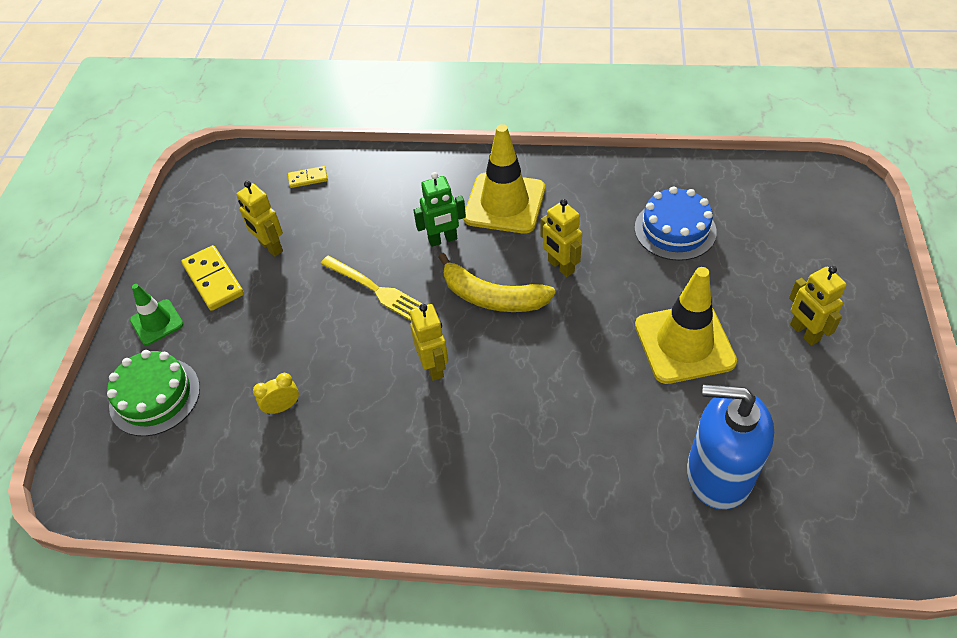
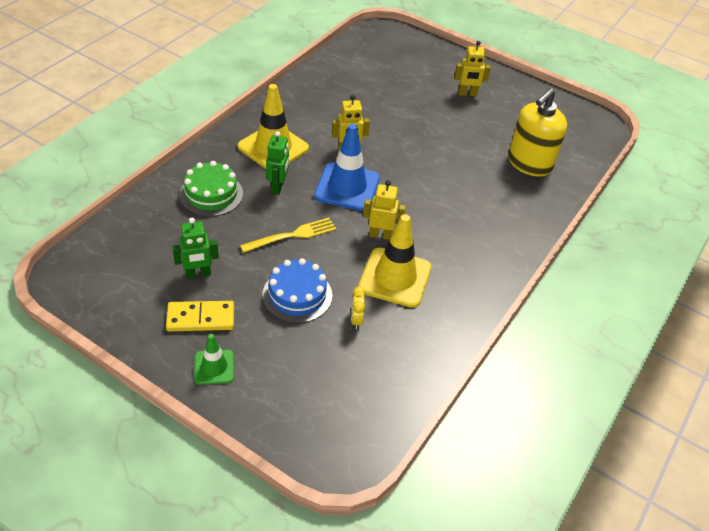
camera: 70 degrees left, 5 degrees down
(155, 396) = (290, 390): green cake -> green cake (211, 194)
(270, 247) = (198, 274): yellow robot -> green robot
(308, 178) = (145, 227): yellow domino -> none
(492, 297) = (347, 187): yellow banana -> blue traffic cone
(675, 230) = (361, 96): blue cake -> blue cake (297, 295)
(684, 343) = (442, 134): yellow traffic cone -> yellow traffic cone (395, 277)
(718, 474) = (529, 163): blue soap dispenser -> yellow soap dispenser

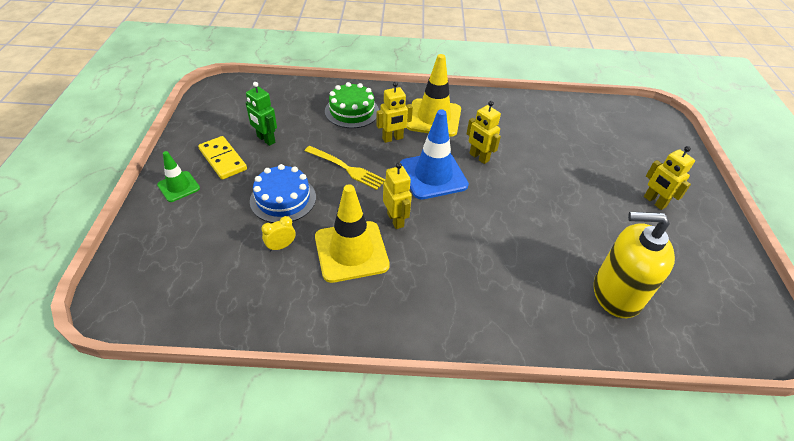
camera: 60 degrees right, 0 degrees up
(278, 187) = (392, 138): green robot -> yellow robot

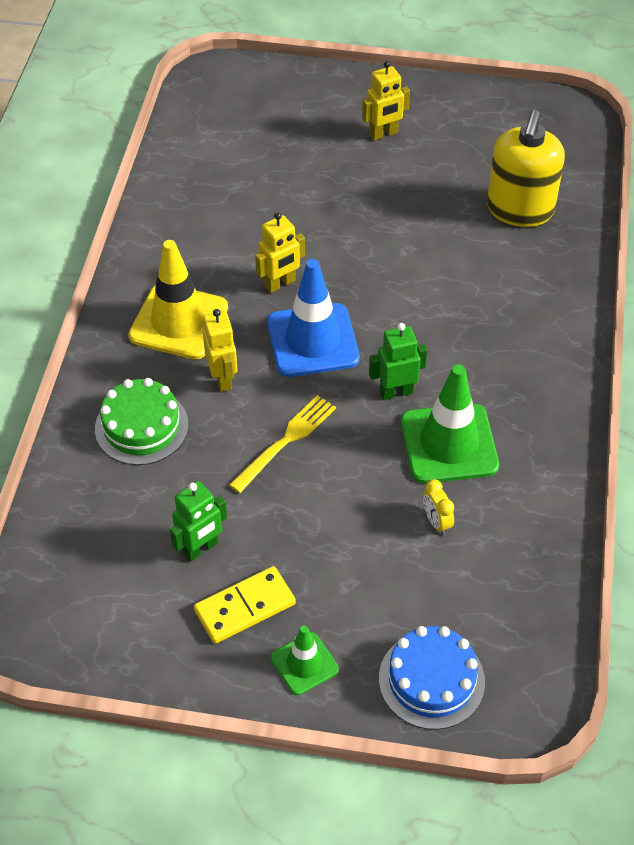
camera: 80 degrees left, 5 degrees up
(283, 199) = (344, 521): blue cake -> blue cake (431, 680)
(351, 251) = (449, 444): yellow traffic cone -> green traffic cone
(395, 220) = (396, 392): yellow robot -> green robot

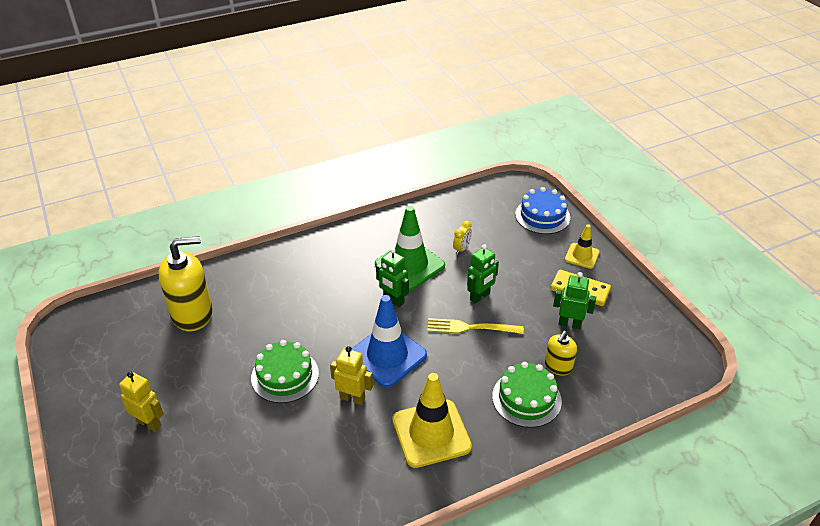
camera: 125 degrees left, 10 degrees down
(153, 487) = (558, 366): none -> yellow soap dispenser
(223, 378) = (455, 381): yellow robot -> none
(304, 663) = (582, 256): green traffic cone -> yellow traffic cone
(328, 484) = (480, 297): none -> green robot
(359, 246) = (285, 375): none -> green cake

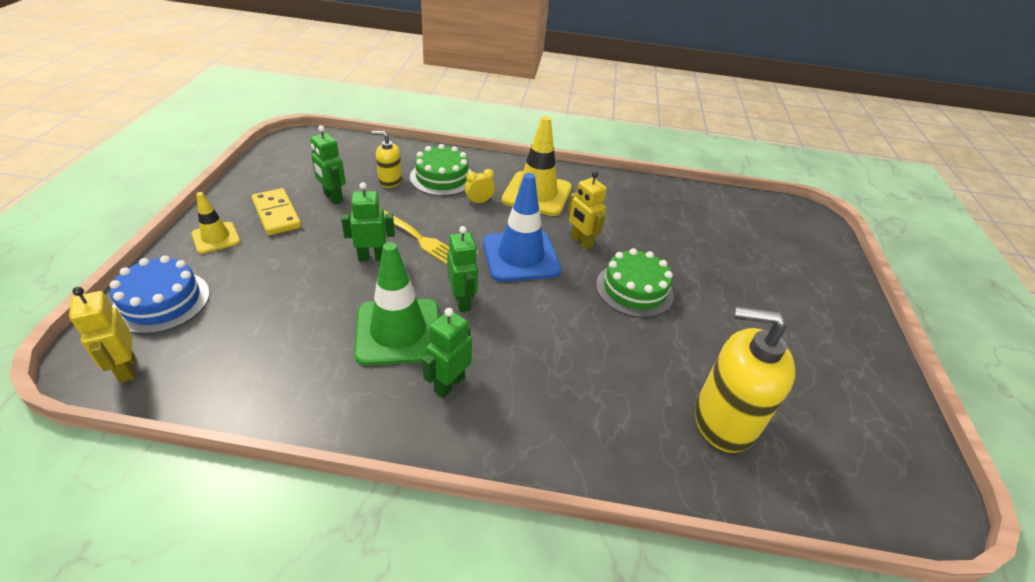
camera: 150 degrees left, 0 degrees up
(149, 423) = (792, 315): yellow robot -> yellow robot (126, 368)
(356, 256) = (449, 384): none -> green robot
(461, 249) = (315, 316): yellow clock -> yellow clock (479, 202)
(558, 366) = (390, 181): yellow soap dispenser -> yellow soap dispenser turned 150 degrees counterclockwise

